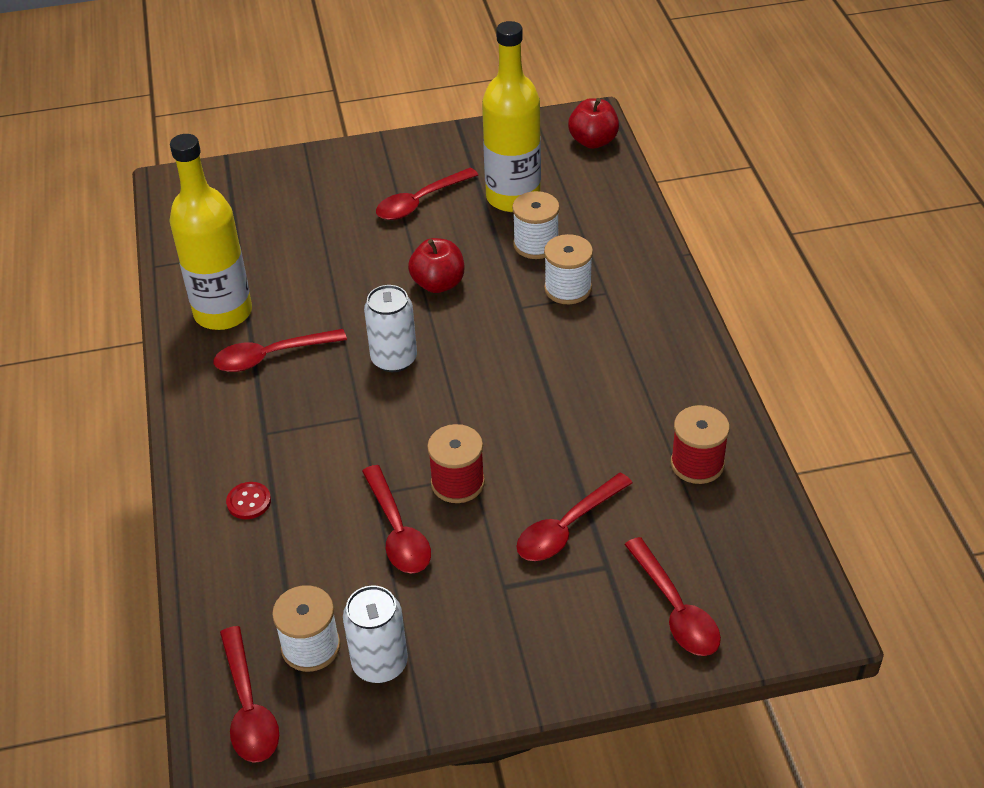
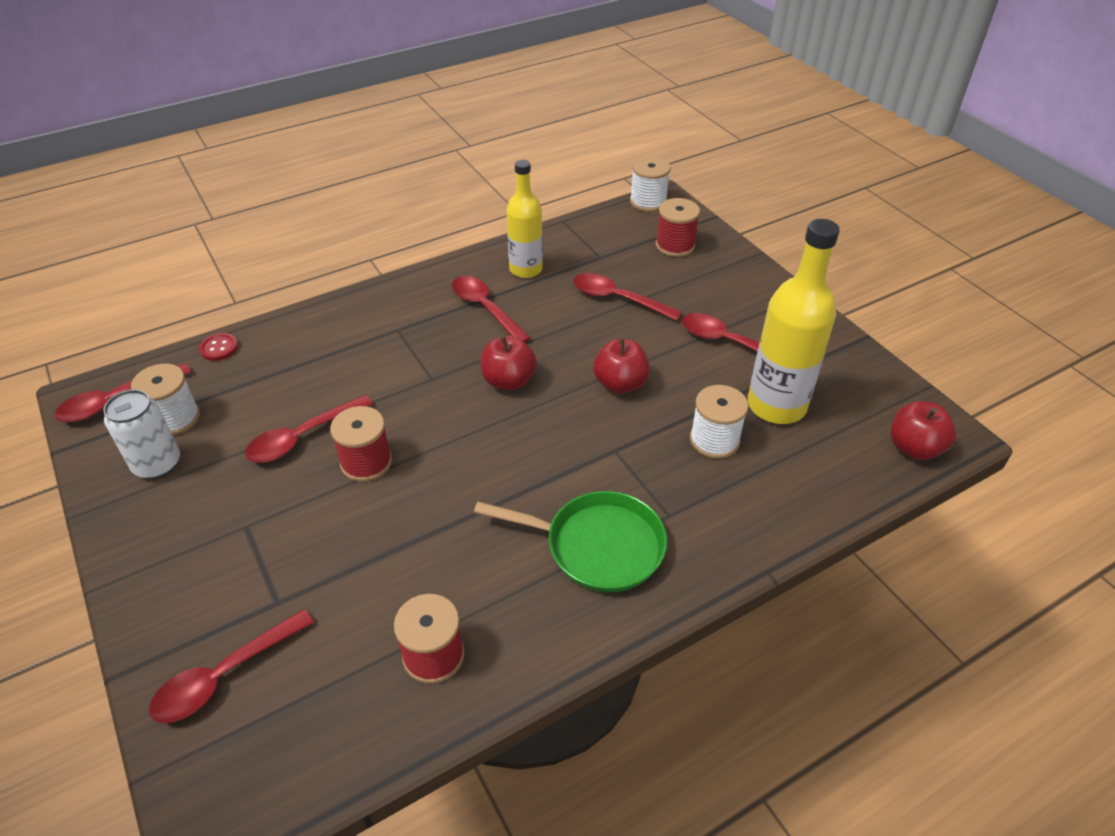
camera: 70 degrees right, 0 degrees up
(223, 312) = (526, 269): yellow bottle -> yellow bottle, size x0.66
(249, 502) = (321, 342): red button -> red button (219, 348)
(255, 196) = (675, 245): none -> red spool
(394, 359) = (508, 381): white can -> red apple
(567, 527) = (324, 558): red spoon -> red spoon (618, 299)
(568, 289) = (659, 481): white spool -> white spool (648, 202)
(622, 342) = (597, 546): none -> green pan

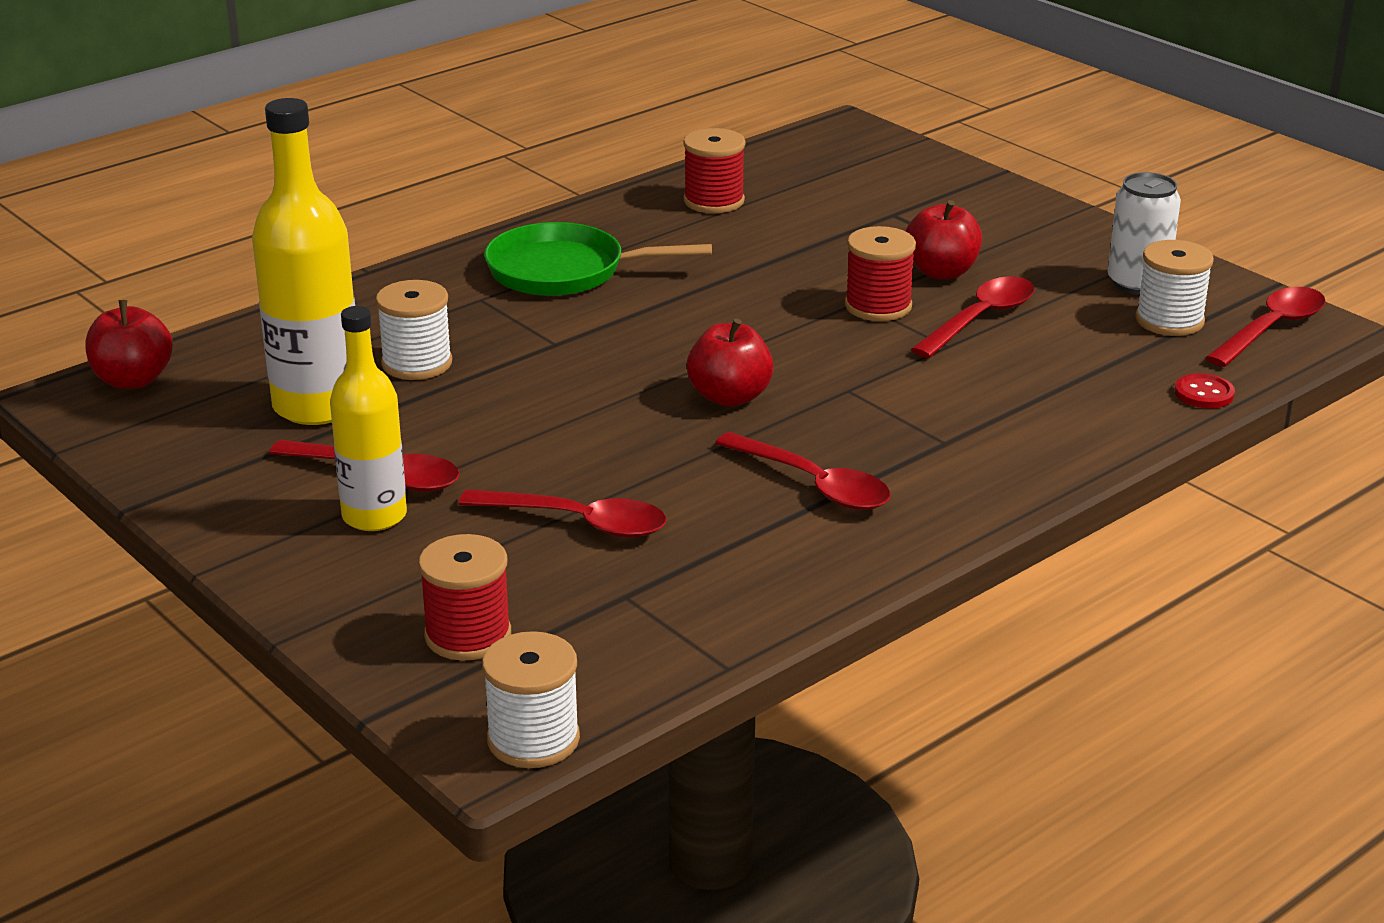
camera: 170 degrees right, 15 degrees down
(225, 675) = (903, 178): red spoon -> none
(526, 269) = (769, 556): yellow bottle -> yellow bottle (374, 516)
(620, 384) = (557, 408): red apple -> red apple (941, 272)

